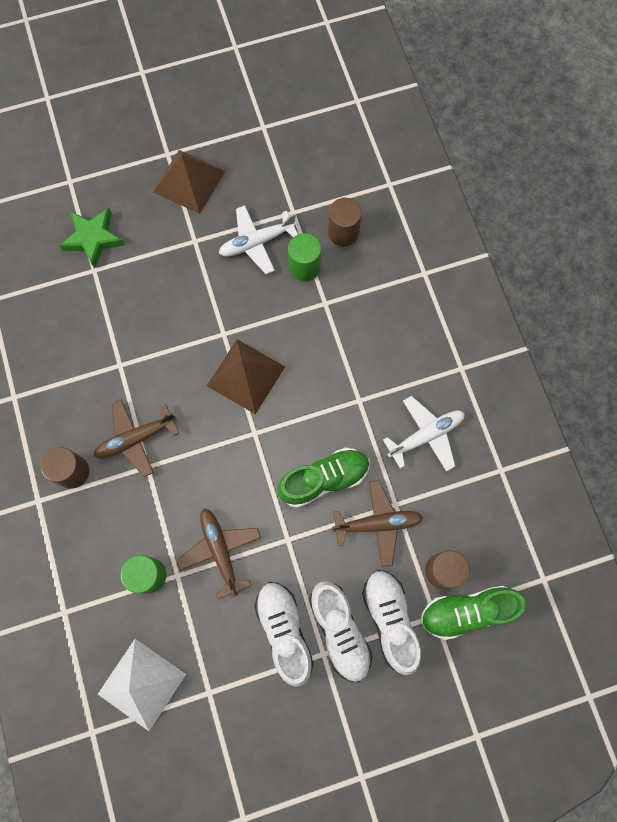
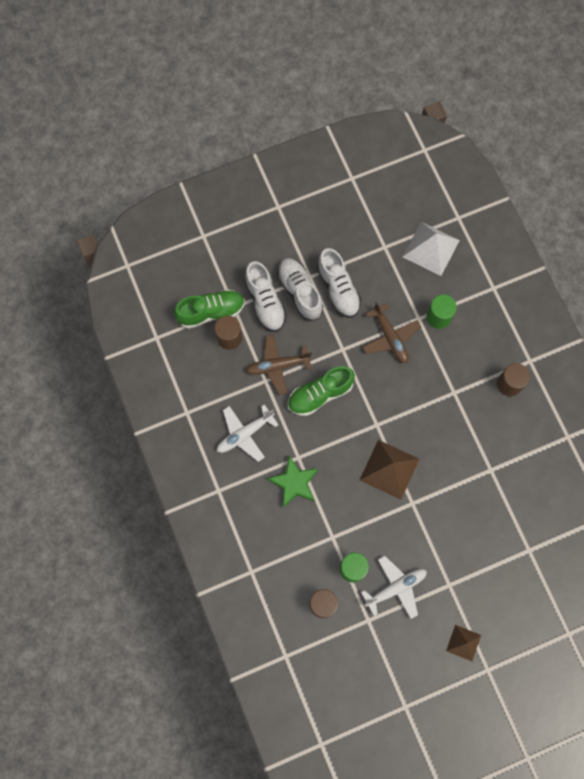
camera: 175 degrees right, 0 degrees up
(93, 239) = (535, 579): green star -> green star (294, 483)
(135, 439) = (467, 412): brown plane -> none
(189, 181) = (463, 642): brown pyramid -> brown pyramid, size x0.58

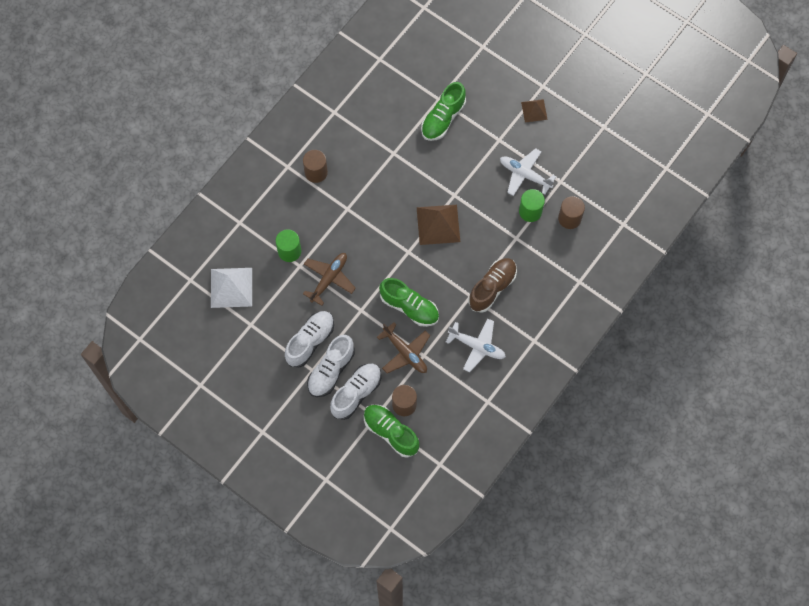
camera: 120 degrees left, 5 degrees down
(294, 483) = (492, 288): green star -> brown shoe
(504, 541) = (443, 118): none -> green shoe

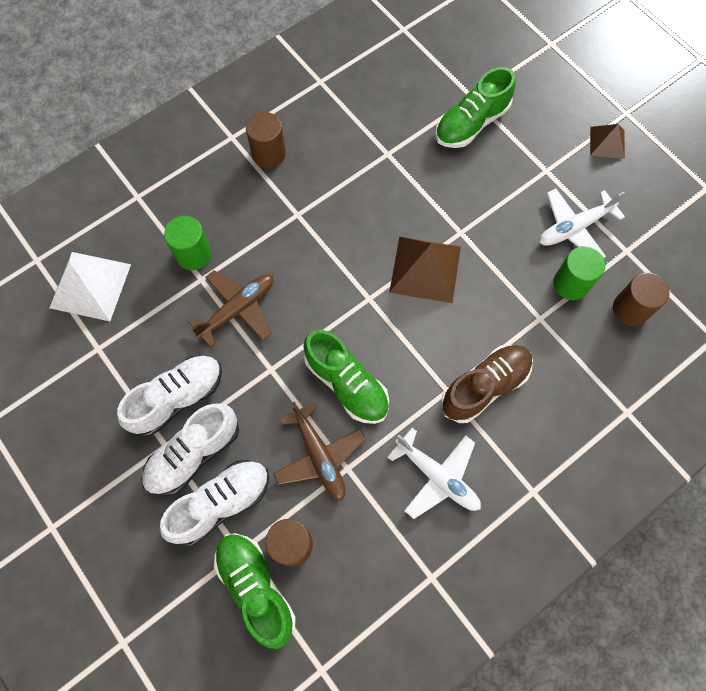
camera: 15 degrees right, 0 degrees up
(524, 174) = (574, 228): white plane -> white plane turned 75 degrees counterclockwise

